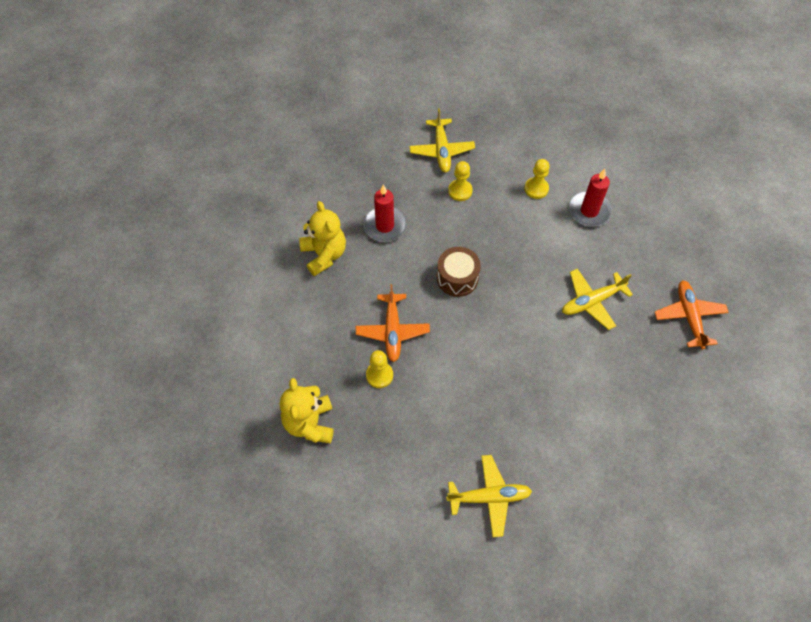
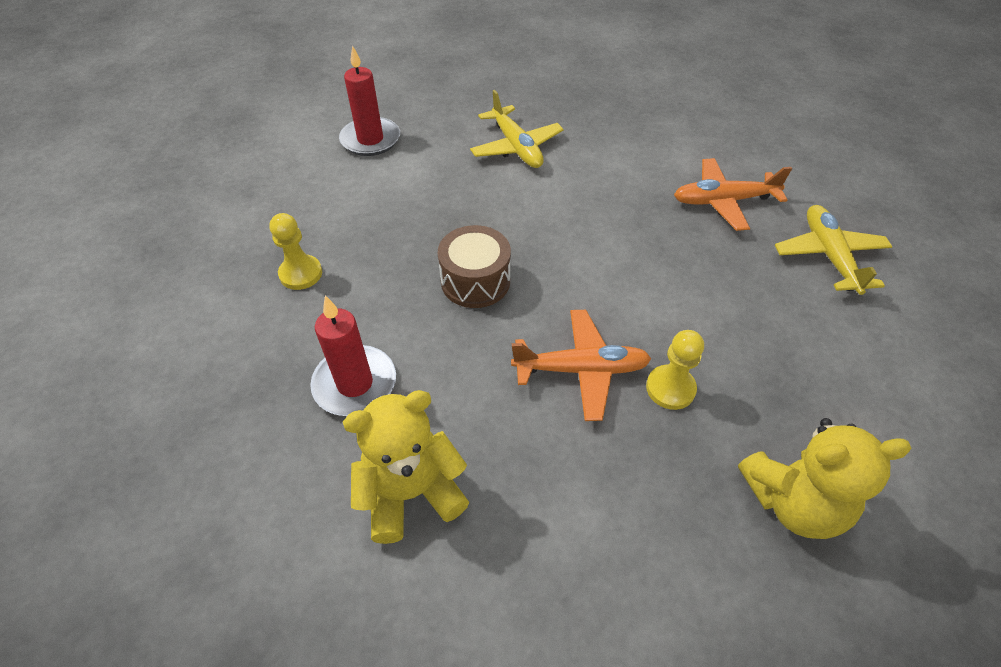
camera: 90 degrees left, 10 degrees down
(441, 150) = (203, 297): yellow plane -> none
(536, 189) = (319, 187): yellow pawn -> none
(689, 316) = (534, 77): orange plane -> orange plane (723, 201)

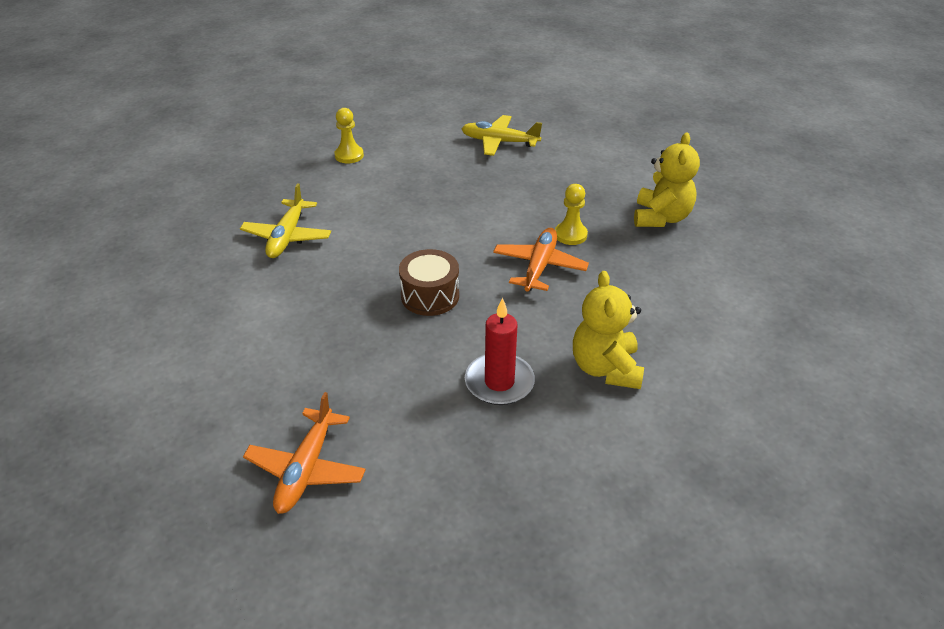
camera: 70 degrees left, 10 degrees down
(301, 274) = (356, 399): yellow pawn -> yellow pawn (349, 155)
(370, 139) = (197, 322): red candle -> none
(516, 147) = (287, 237): yellow plane -> yellow plane turned 105 degrees clockwise
(723, 201) = (425, 162): orange plane -> orange plane (306, 469)

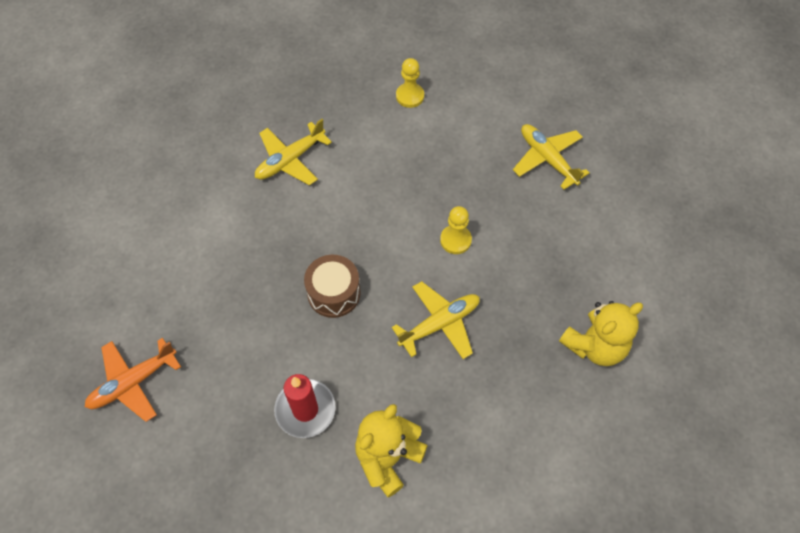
camera: 40 degrees right, 20 degrees up
(539, 266) = (440, 324): orange plane -> yellow plane
(570, 235) = (498, 309): yellow pawn -> yellow pawn (455, 240)

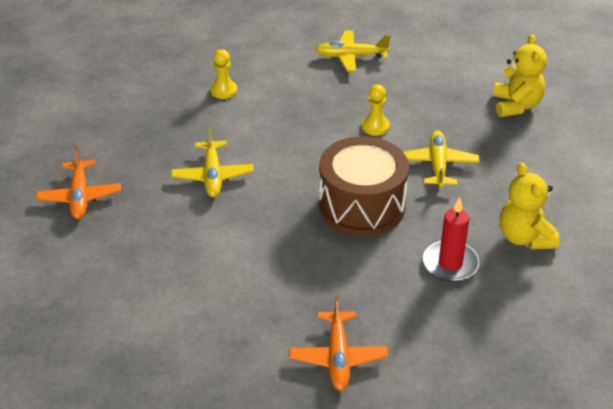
camera: 55 degrees left, 20 degrees down
(200, 91) = (80, 197): none -> orange plane
(334, 293) = (362, 205): brown drum -> brown drum, size x1.75

